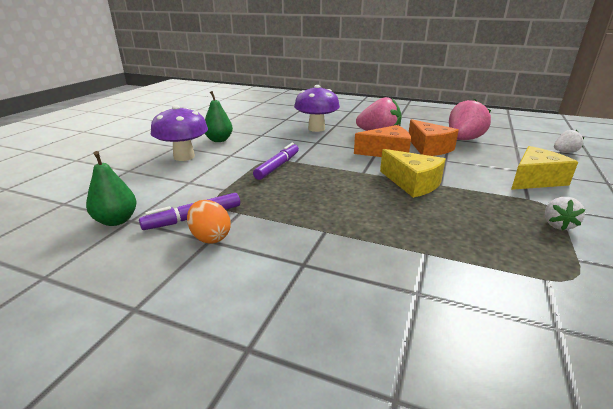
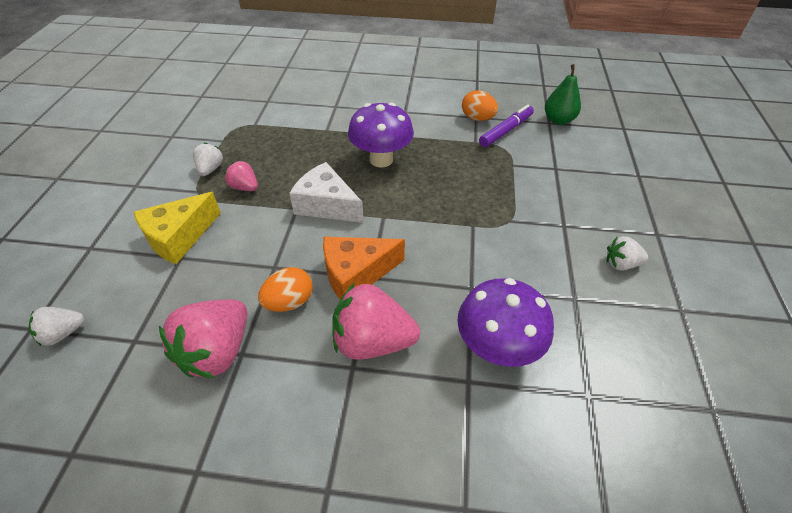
camera: 165 degrees right, 20 degrees up
(184, 157) = (615, 210): purple mushroom -> purple mushroom (381, 159)
(219, 140) = (621, 264): green pear -> white strawberry
(278, 166) = (487, 211): purple marker -> none
(412, 183) = (326, 205): yellow cheese -> white cheese
(429, 148) = (289, 302): orange cheese -> orange egg
(501, 204) = (245, 187): none -> pink strawberry

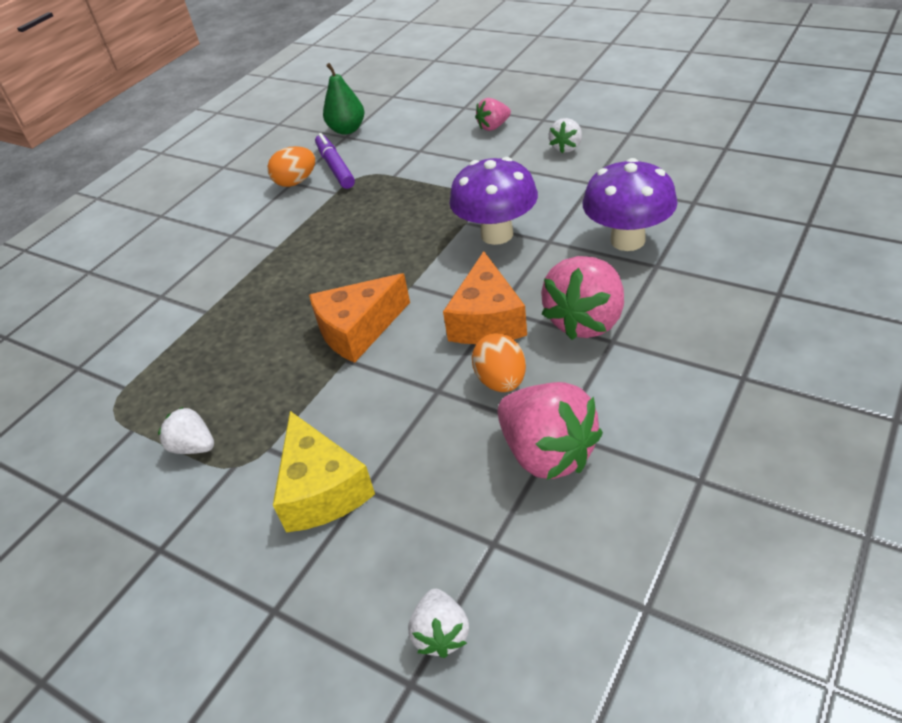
camera: 60 degrees left, 5 degrees down
(245, 187) = (265, 409): pink strawberry -> pink strawberry (493, 127)
(326, 205) = (358, 330): white cheese -> orange cheese
(381, 159) = (309, 270): purple mushroom -> purple mushroom (497, 234)

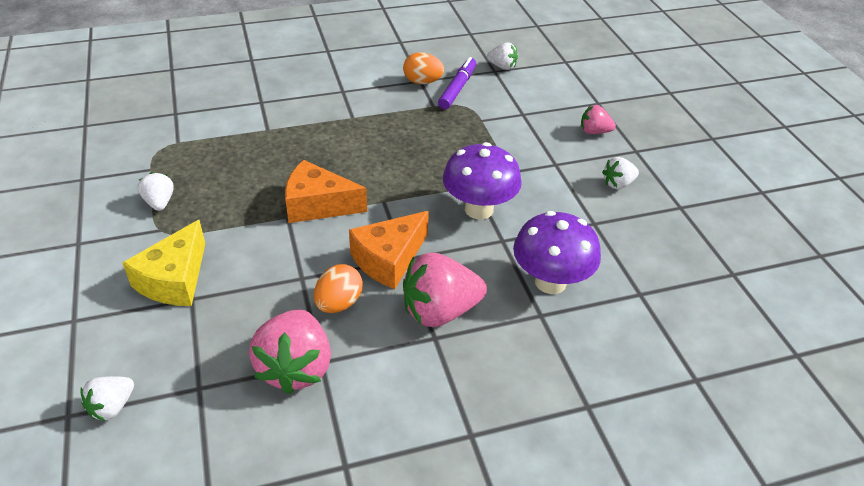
camera: 35 degrees right, 0 degrees up
(347, 130) = (502, 67): green pear -> white strawberry

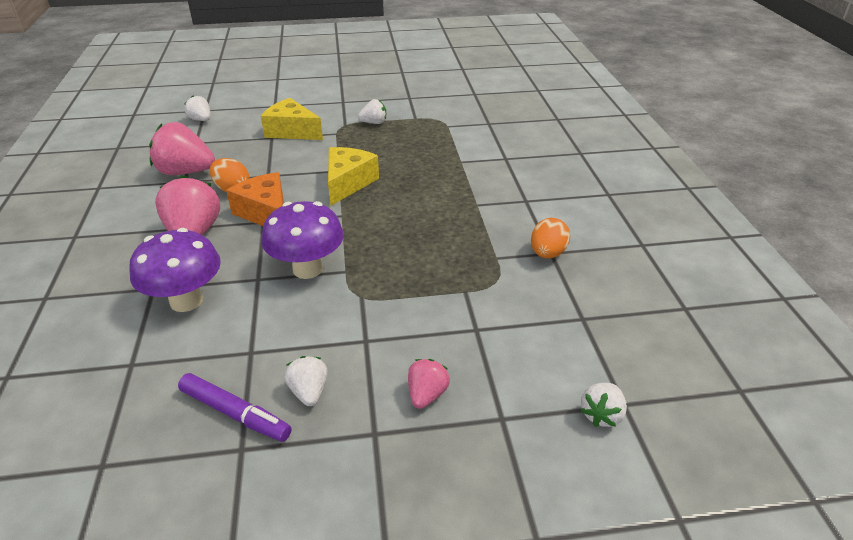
camera: 100 degrees right, 5 degrees down
(318, 205) = (348, 183): orange cheese -> yellow cheese
(457, 88) = (534, 279): purple marker -> purple marker (235, 413)
(502, 67) = (594, 327): white strawberry -> white strawberry (601, 415)

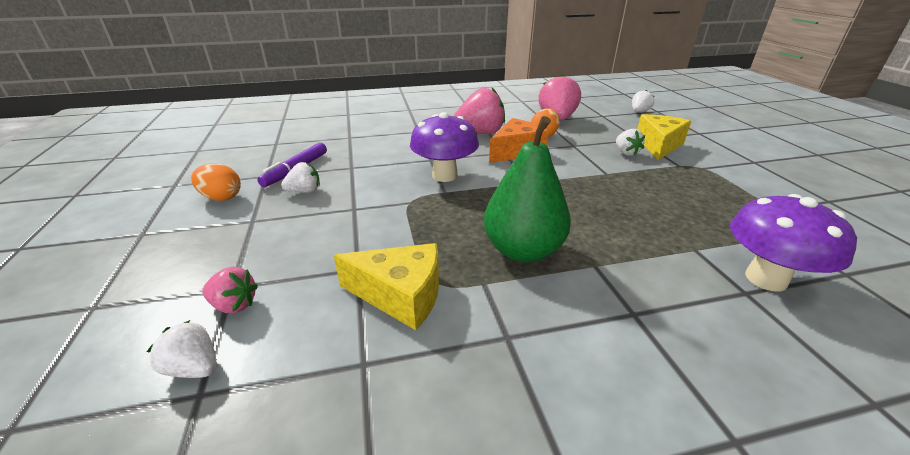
camera: 85 degrees right, 5 degrees down
(186, 301) = (405, 141): purple mushroom -> purple mushroom (766, 279)
(348, 183) = (586, 180): yellow cheese -> yellow cheese (400, 295)
(374, 123) = (727, 183): white strawberry -> white strawberry (626, 153)
(426, 394) = (280, 242): pink strawberry -> pink strawberry (234, 305)
(456, 234) = (523, 250): none -> green pear
(547, 253) = (503, 332): orange egg -> orange egg (221, 197)

